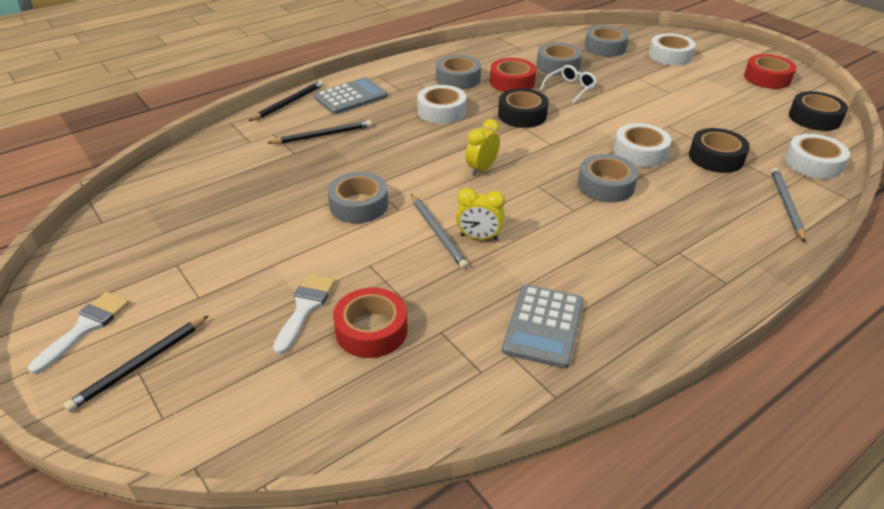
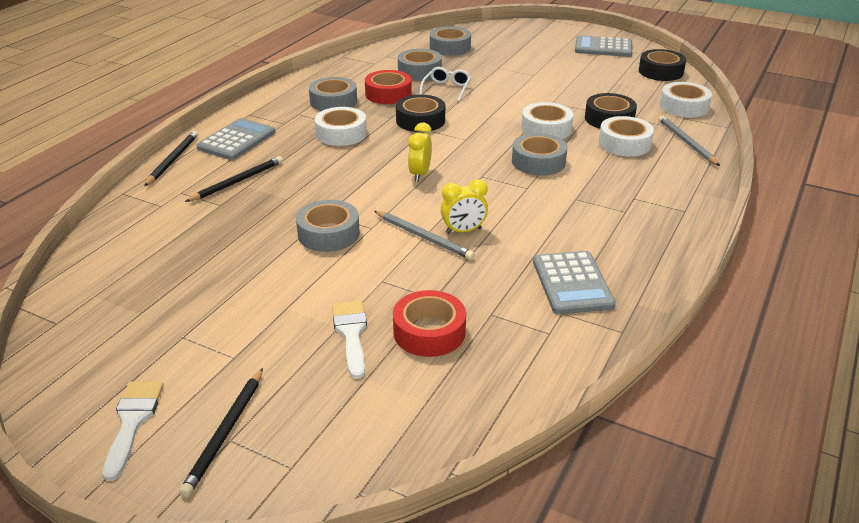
camera: 25 degrees left, 5 degrees down
(670, 56) = (512, 44): white tape -> white tape (624, 144)
(767, 78) = (603, 47): red tape -> grey calculator

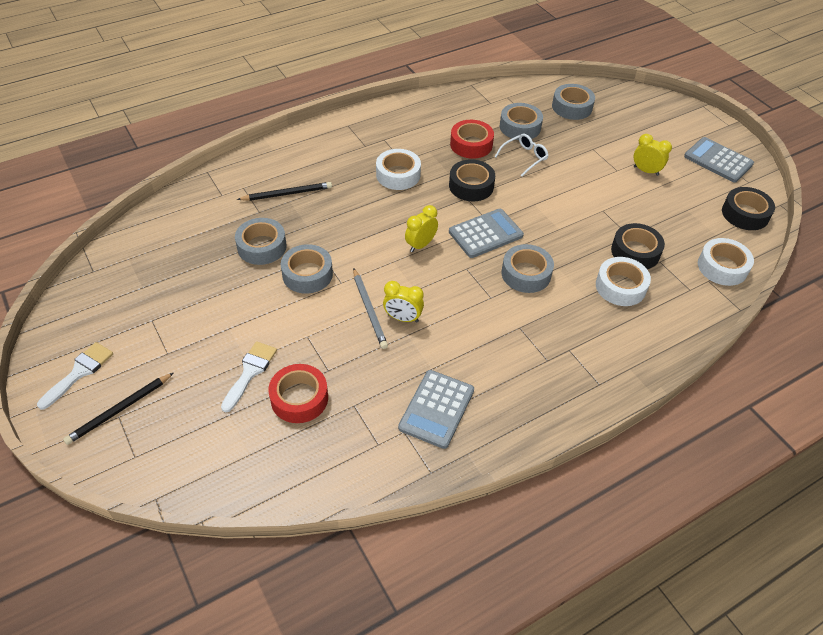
camera: 30 degrees right, 15 degrees up
(173, 160) = (261, 152): black pencil -> none
(237, 140) = (318, 150): grey calculator -> grey calculator (485, 234)
(333, 101) = (421, 136): grey tape -> grey tape (262, 247)
(546, 129) = (567, 239): white tape -> none
(557, 69) = (646, 171): none -> yellow clock
(686, 142) = (679, 310): grey pencil -> none

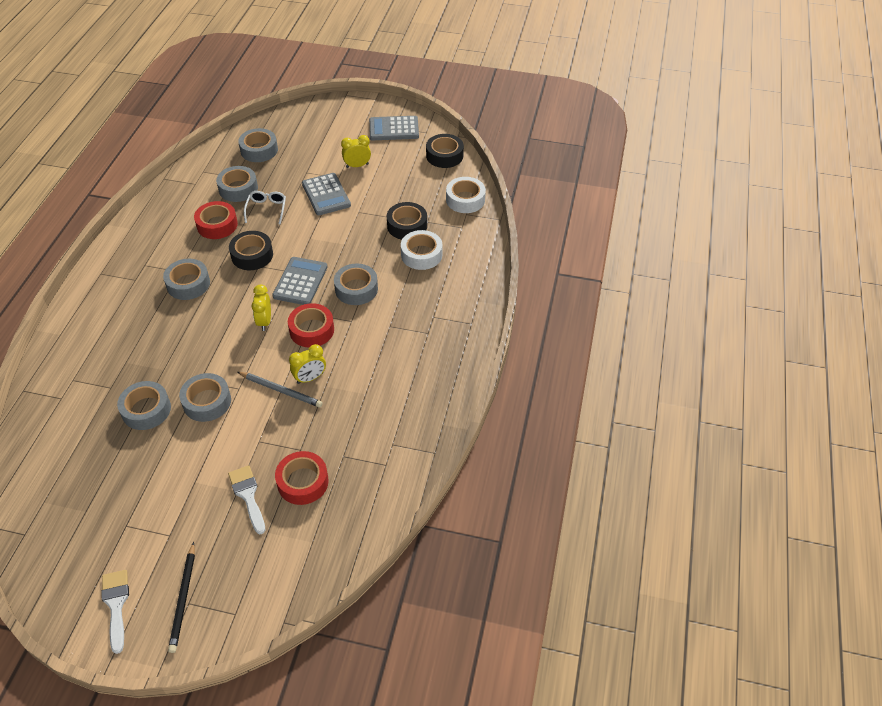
camera: 45 degrees left, 0 degrees up
(287, 194) = (116, 358): black pencil -> none
(398, 175) = (188, 284): white tape -> grey tape
(436, 409) = (396, 415): grey calculator -> grey calculator (326, 195)
(449, 280) = (312, 330): none -> red tape

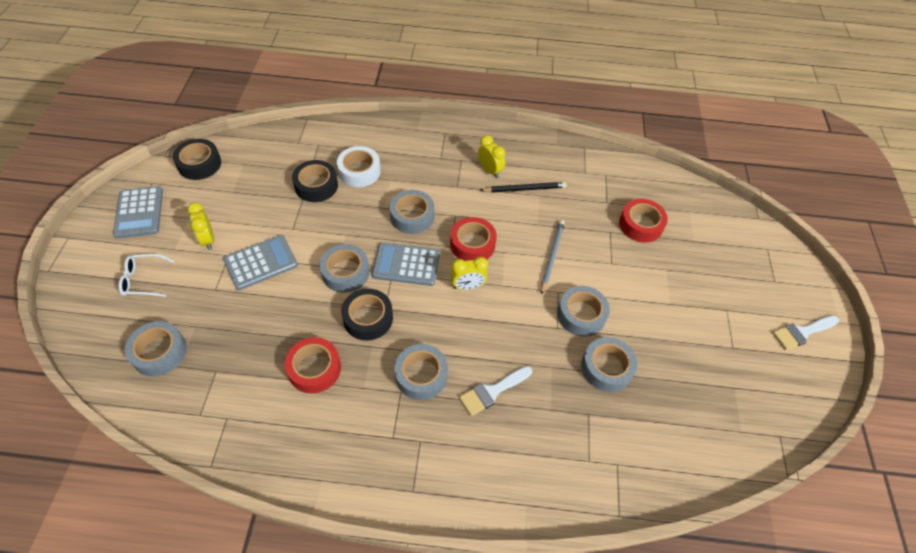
camera: 100 degrees left, 5 degrees up
(183, 599) = (773, 285): black pencil -> black pencil (524, 189)
(238, 189) = (242, 360): grey tape -> grey tape (345, 272)
(248, 495) = (667, 260): white brush -> white brush (492, 391)
(266, 209) = (285, 319): white glasses -> white glasses (143, 280)
(310, 378) = (531, 237): yellow clock -> yellow clock (490, 170)
(465, 200) = (276, 144): white tape -> none

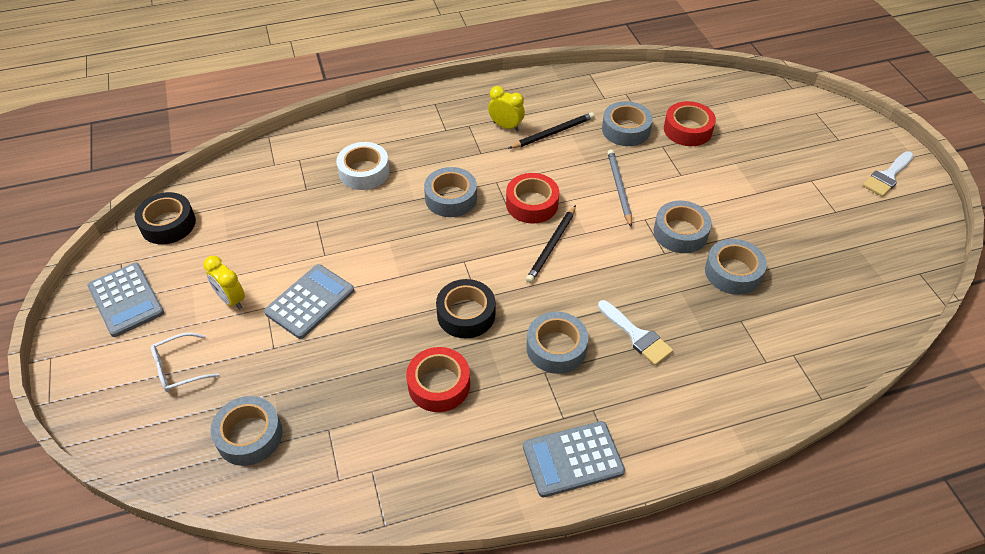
camera: 20 degrees left, 5 degrees down
(316, 186) = (324, 202): black tape -> none
(345, 272) = (413, 278): grey tape -> grey tape (626, 130)
(406, 264) = (474, 247): grey calculator -> grey calculator (573, 459)
(467, 286) = (552, 246): yellow clock -> black pencil
(492, 391) = (637, 336): white brush -> white brush turned 75 degrees counterclockwise

